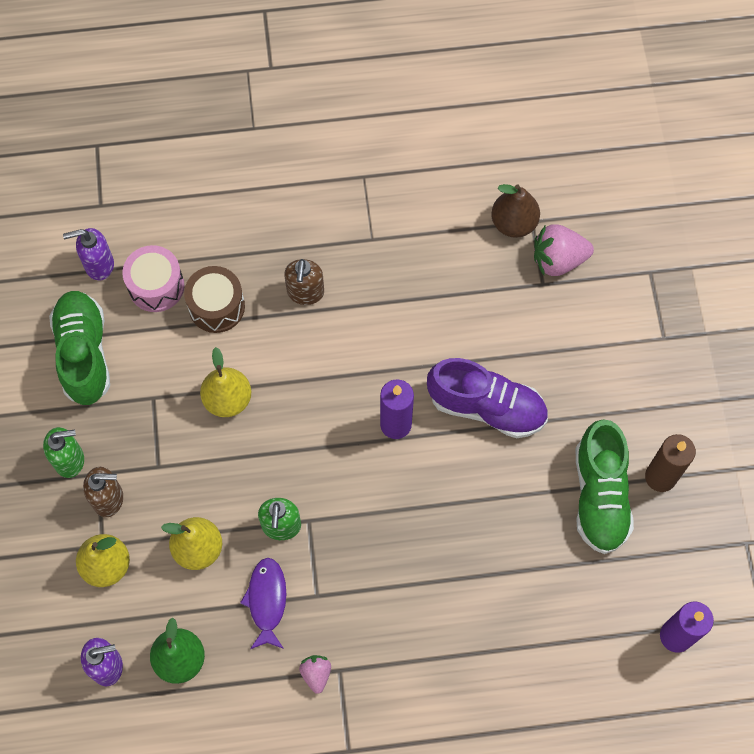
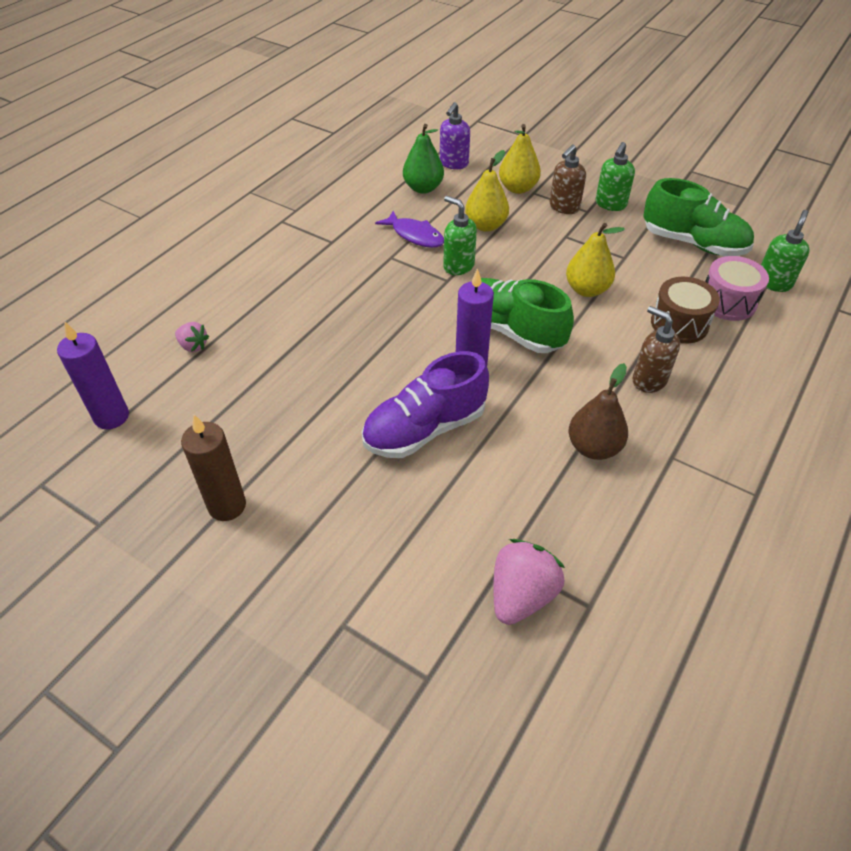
camera: 130 degrees right, 20 degrees down
(99, 265) = (773, 283): purple soap dispenser -> green soap dispenser
(316, 674) = (343, 231): pink strawberry -> pink strawberry (193, 346)
(513, 223) = (600, 587): brown pear -> brown pear (593, 447)
(599, 495) = (266, 450): green shoe -> green shoe (511, 330)

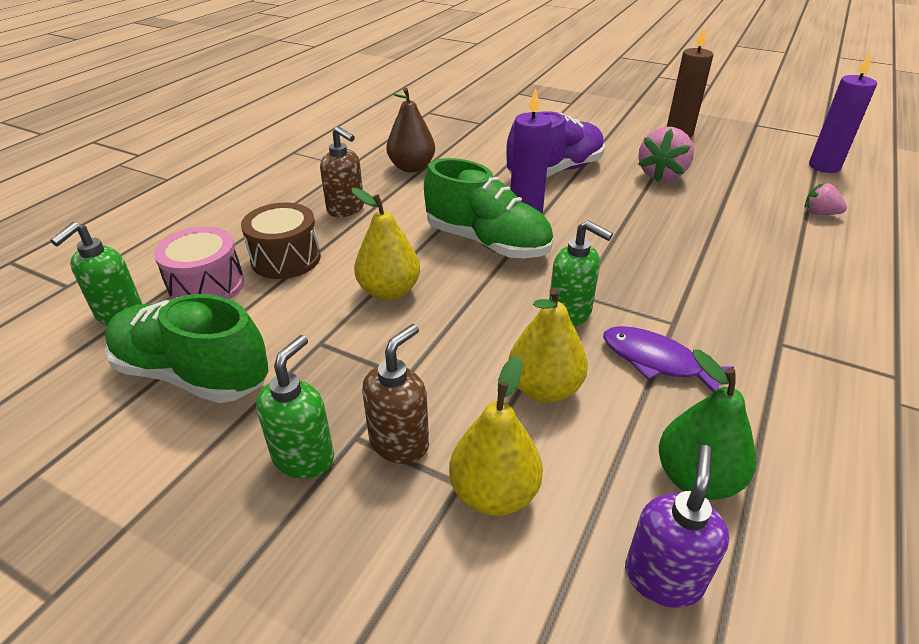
camera: 175 degrees right, 10 degrees down
(521, 595) = (469, 113): pink strawberry -> pink strawberry (661, 175)

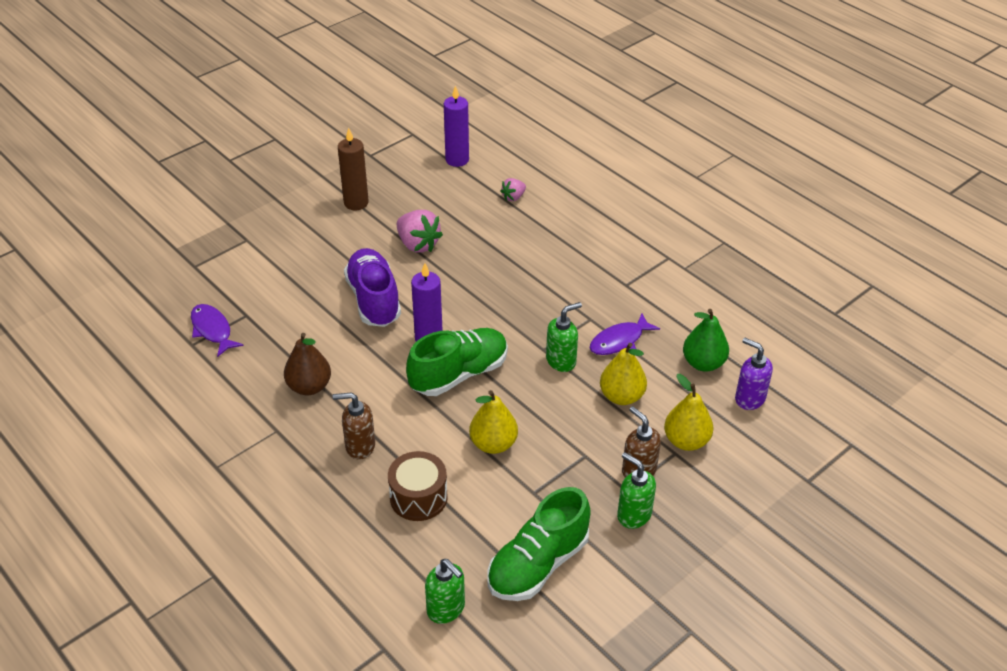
camera: 70 degrees left, 5 degrees up
(207, 286) = (433, 551): pink drum -> none
(346, 209) = (360, 446): brown soap dispenser -> brown soap dispenser turned 150 degrees counterclockwise
(451, 115) = (212, 330): none -> purple fish

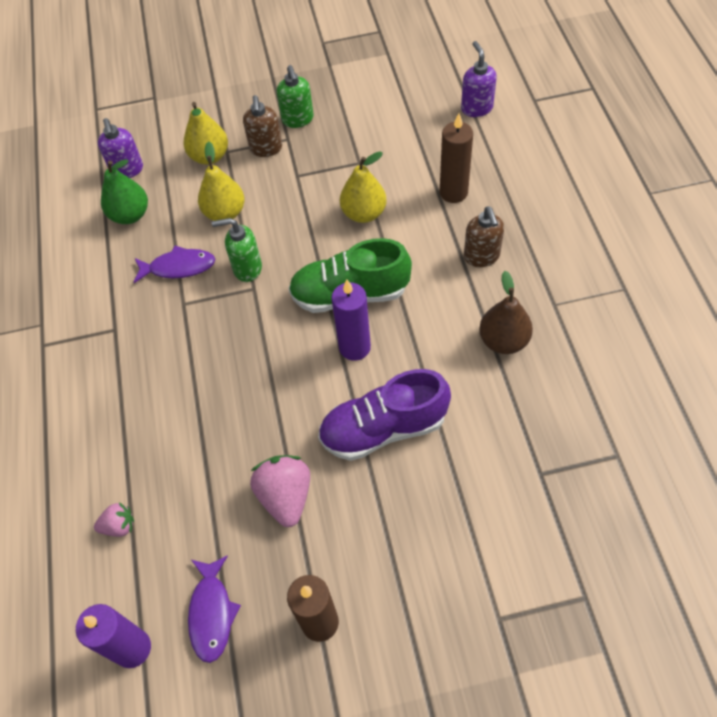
camera: 145 degrees left, 15 degrees up
(212, 330) = (587, 467): purple fish -> purple fish (212, 613)
(360, 446) = (481, 256): brown soap dispenser -> brown soap dispenser turned 45 degrees clockwise
(374, 300) = (383, 428): purple shoe -> purple shoe turned 60 degrees clockwise
(418, 497) = (453, 192): brown drum -> brown candle
(446, 609) = (476, 108): green soap dispenser -> purple soap dispenser
(538, 564) = (392, 113): green shoe -> none

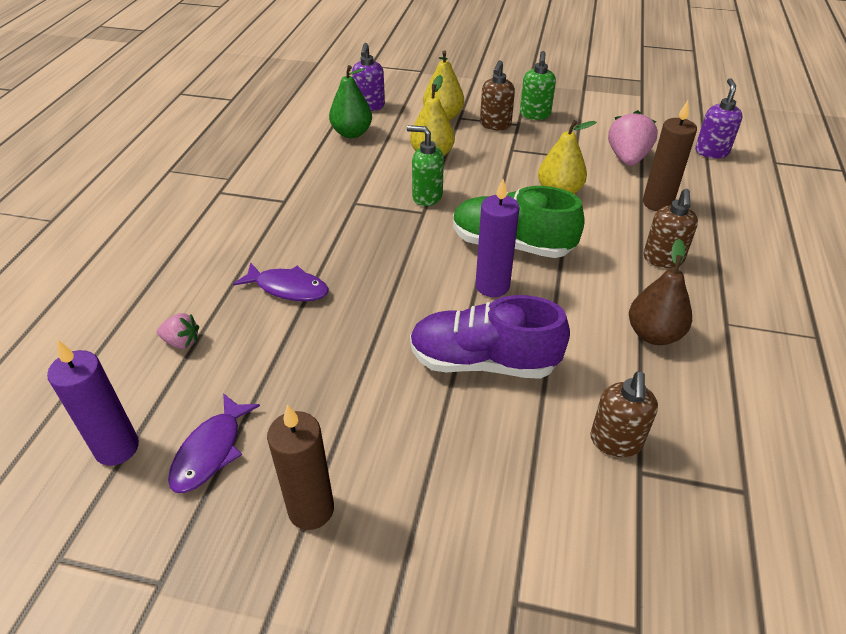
camera: 20 degrees right, 15 degrees down
(178, 267) = (368, 177): purple fish -> purple fish (288, 288)
(286, 496) = (349, 380): pink strawberry -> pink strawberry (627, 158)
(514, 456) = (616, 442): none -> brown soap dispenser

